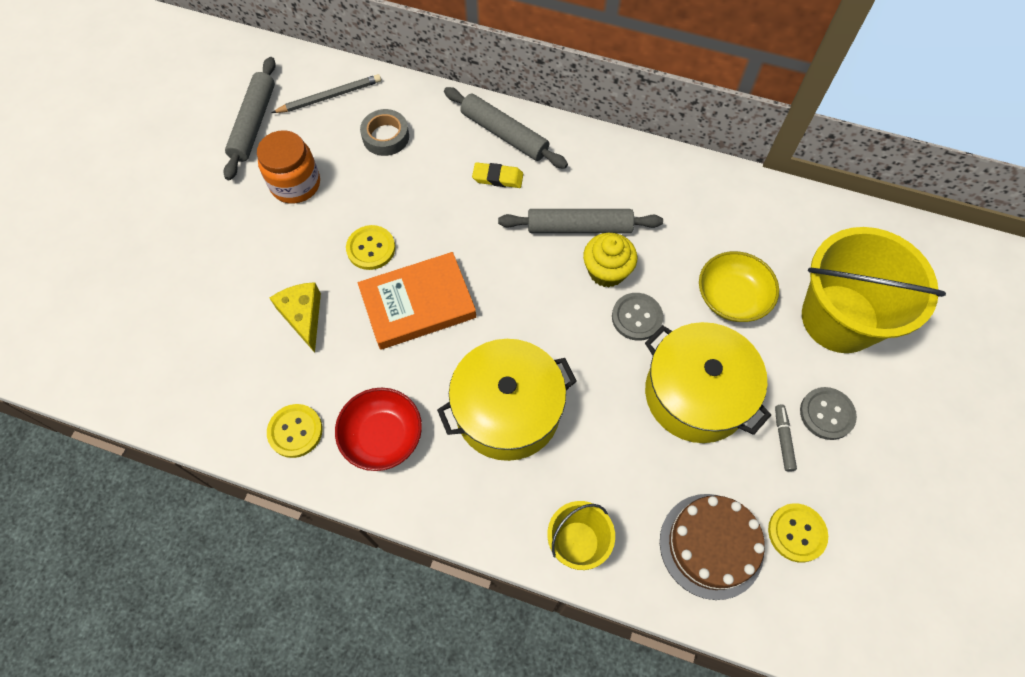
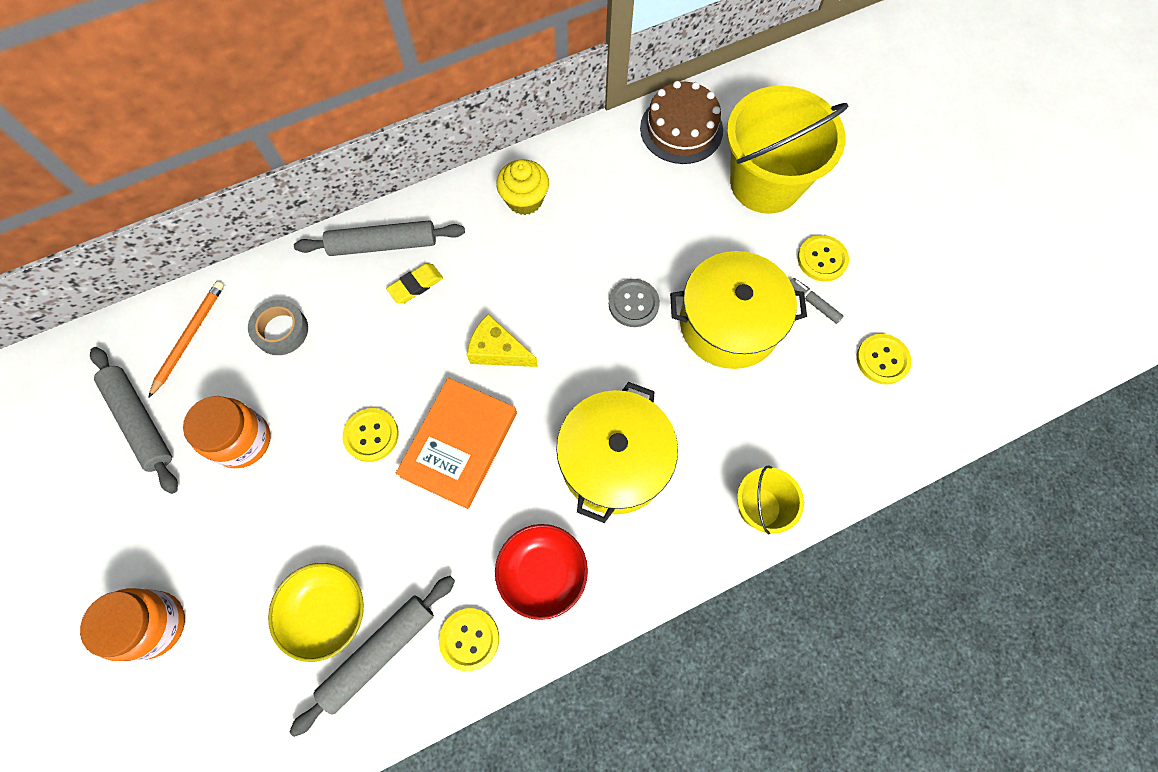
camera: 45 degrees left, 5 degrees up
(142, 247) = (154, 624): none -> orange jar
(303, 316) = (374, 543): yellow cheese -> yellow cheese (498, 350)
(330, 96) = (189, 337): grey pencil -> orange pencil
(579, 227) = (522, 271): grey rolling pin -> grey rolling pin (379, 652)
(607, 271) = (577, 287): yellow cupcake -> yellow cupcake (524, 199)
(711, 545) = (842, 421): brown cake -> brown cake (681, 129)
(732, 297) = (683, 229): yellow bowl -> yellow bowl (326, 612)
(826, 414) = (822, 259): grey button -> yellow button

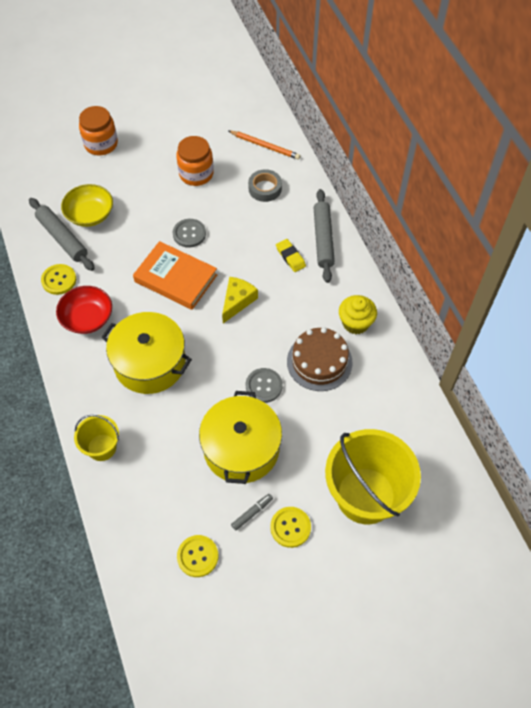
camera: 95 degrees right, 10 degrees down
(140, 421) = (215, 129): grey rolling pin -> none
(371, 435) = (189, 234): yellow button -> grey button
(681, 129) = (420, 437): brown cake -> brown cake (319, 362)

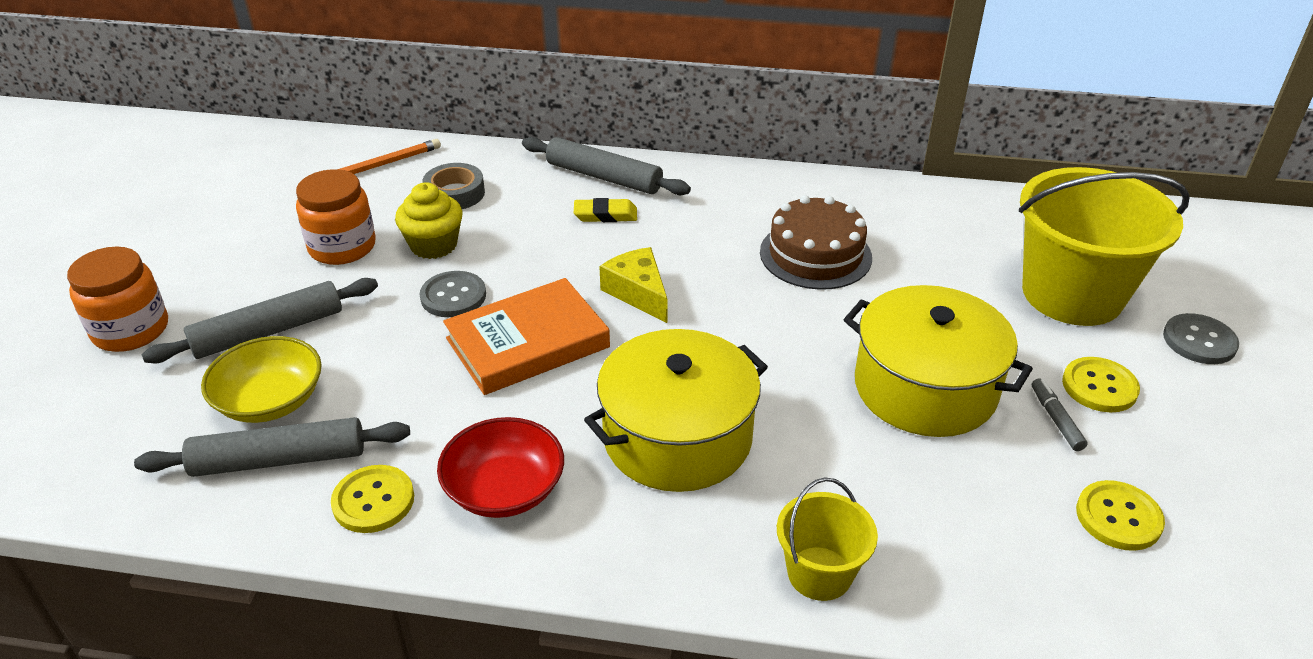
camera: 60 degrees left, 20 degrees down
(127, 187) = (269, 331): none -> grey rolling pin
(264, 386) = (821, 322): grey button -> grey button (1199, 341)
(355, 323) = (773, 201): yellow cupcake -> yellow cupcake (434, 245)

